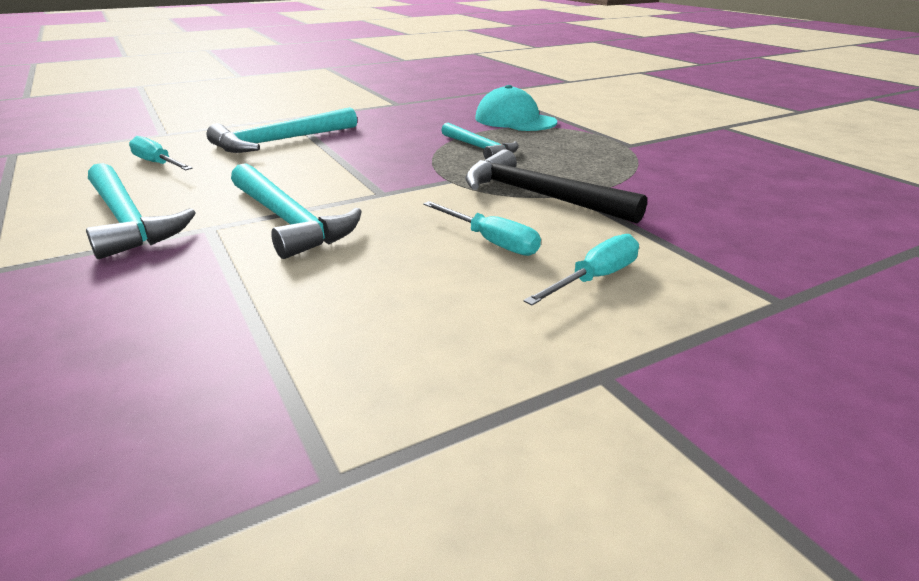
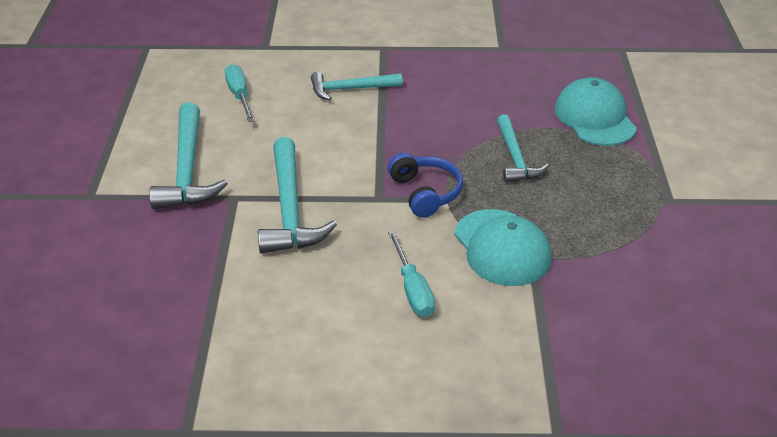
camera: 30 degrees right, 10 degrees up
(280, 141) = (350, 89): turquoise hammer -> turquoise hammer, size x0.65
(425, 181) = (425, 193): none -> blue headphones
(539, 196) = (502, 248): black hammer -> turquoise cap
(594, 279) = (449, 357): turquoise screwdriver -> none

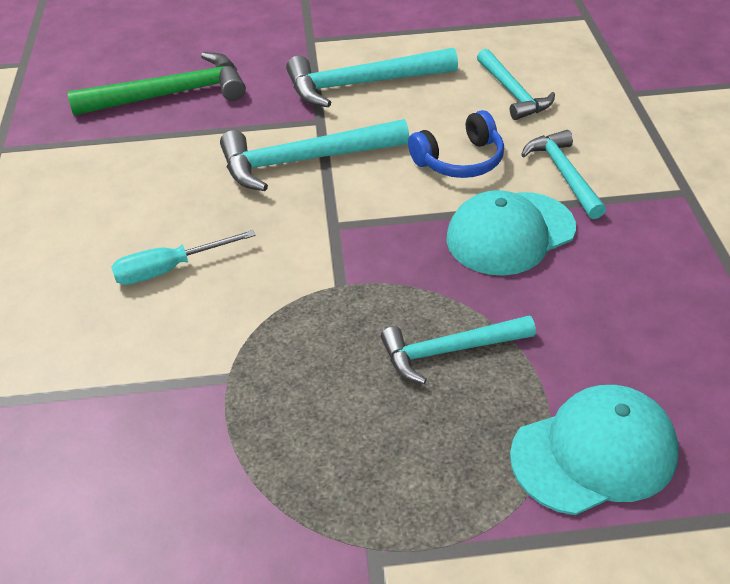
camera: 85 degrees right, 5 degrees up
(142, 294) = (171, 94): none -> green hammer
(239, 96) = (512, 93): turquoise screwdriver -> turquoise hammer
(425, 193) = (350, 264): blue headphones -> blue headphones (460, 160)
(502, 248) = (245, 345): turquoise cap -> turquoise cap (510, 233)

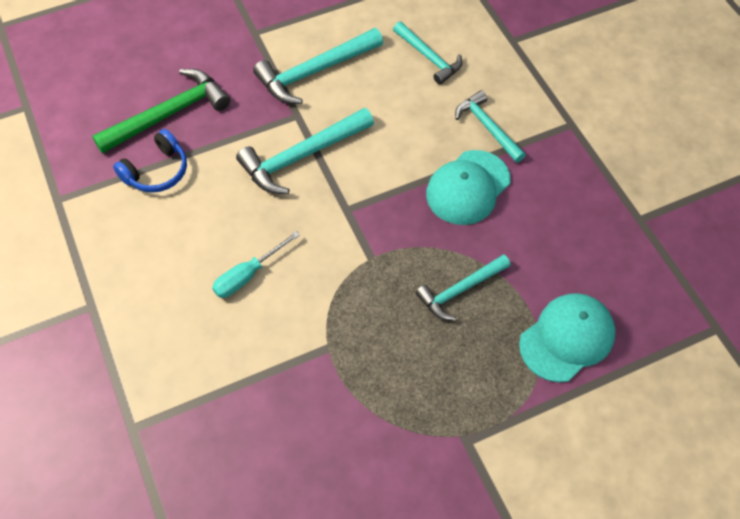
camera: 20 degrees left, 15 degrees up
(460, 160) = (413, 131): blue headphones -> blue headphones (157, 171)

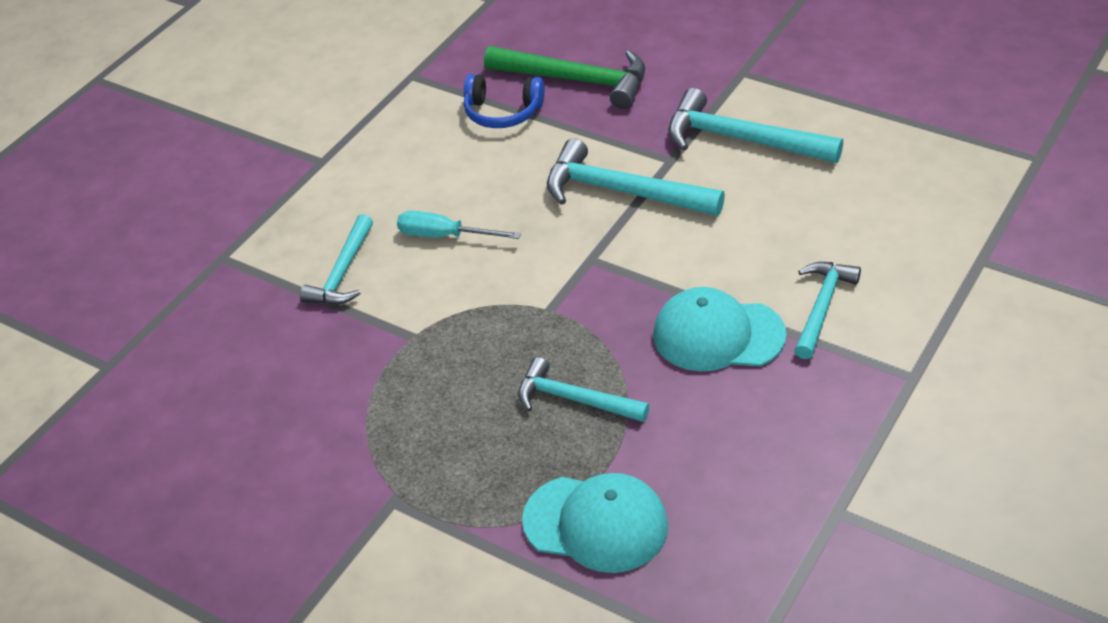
camera: 60 degrees right, 15 degrees down
(429, 57) = (866, 208): turquoise hammer -> turquoise hammer (342, 272)

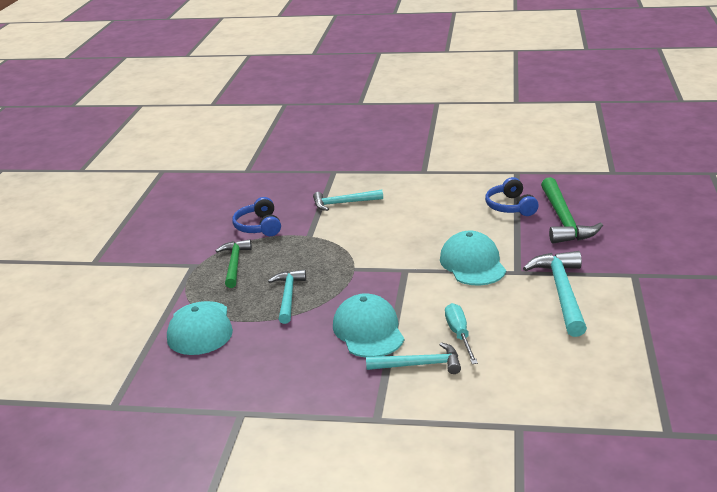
camera: 65 degrees right, 15 degrees down
(331, 390) = (259, 226): none -> blue headphones
(431, 445) = (234, 264): none -> green hammer
(444, 236) = (391, 221): turquoise screwdriver -> turquoise screwdriver (459, 335)
(622, 192) = (472, 264): turquoise hammer -> turquoise cap

